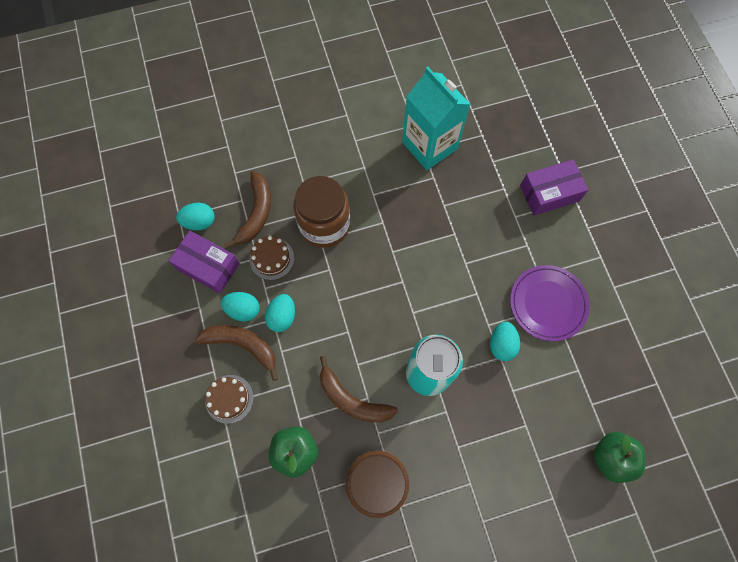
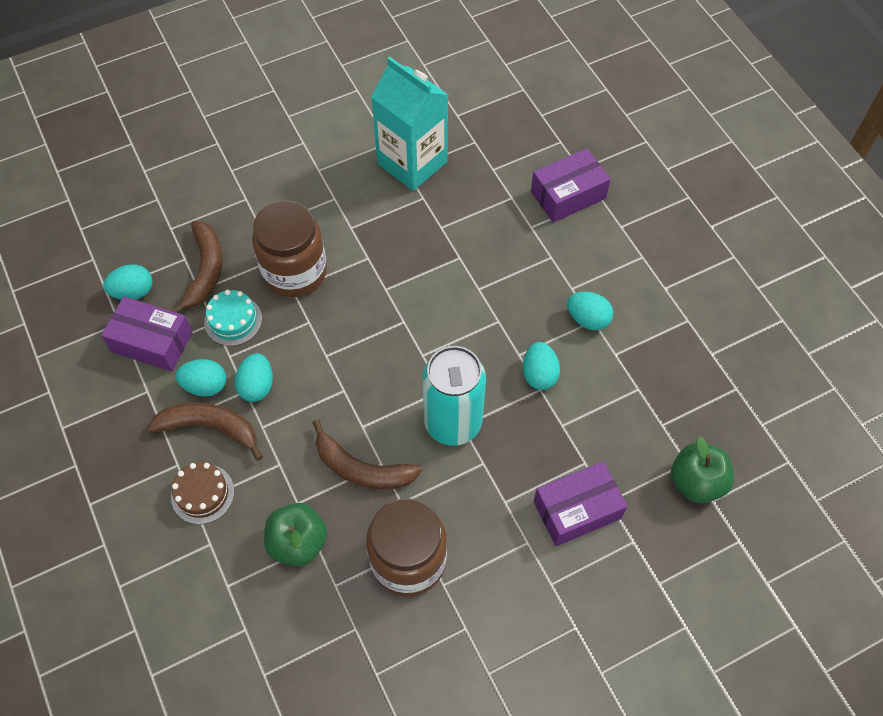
camera: 10 degrees left, 10 degrees down
(271, 258) = (233, 320): brown cake -> turquoise cake
(513, 464) = (577, 510): none -> purple box
(548, 304) = (588, 319): purple plate -> turquoise egg

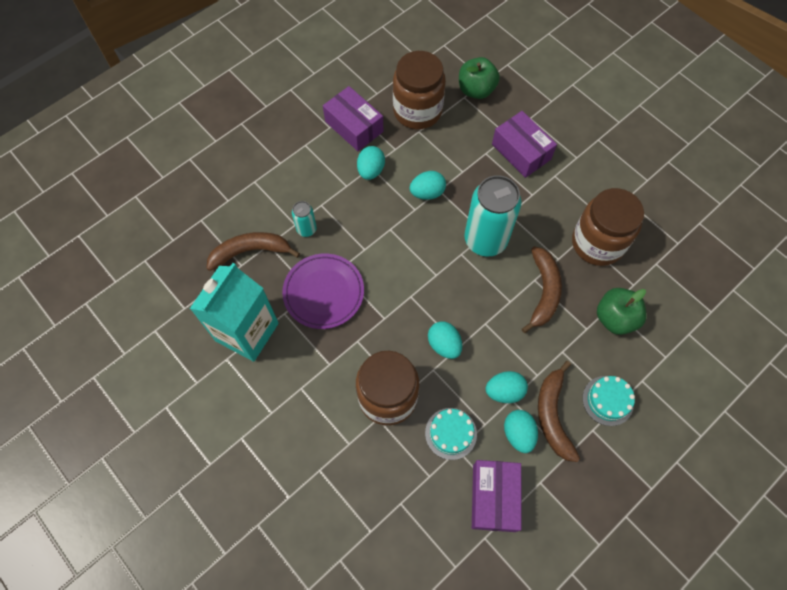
camera: 105 degrees left, 5 degrees up
(133, 292) = (449, 538): turquoise egg -> turquoise egg (444, 345)
(202, 494) = (607, 400): brown cake -> turquoise cake
(205, 271) = (408, 478): brown banana -> brown banana (250, 251)
(435, 238) = (323, 292): none -> purple plate
(521, 236) = (306, 229): none -> turquoise can
(568, 195) = (257, 204): purple box -> purple box (354, 126)
(672, 395) = (417, 111): none -> brown jar

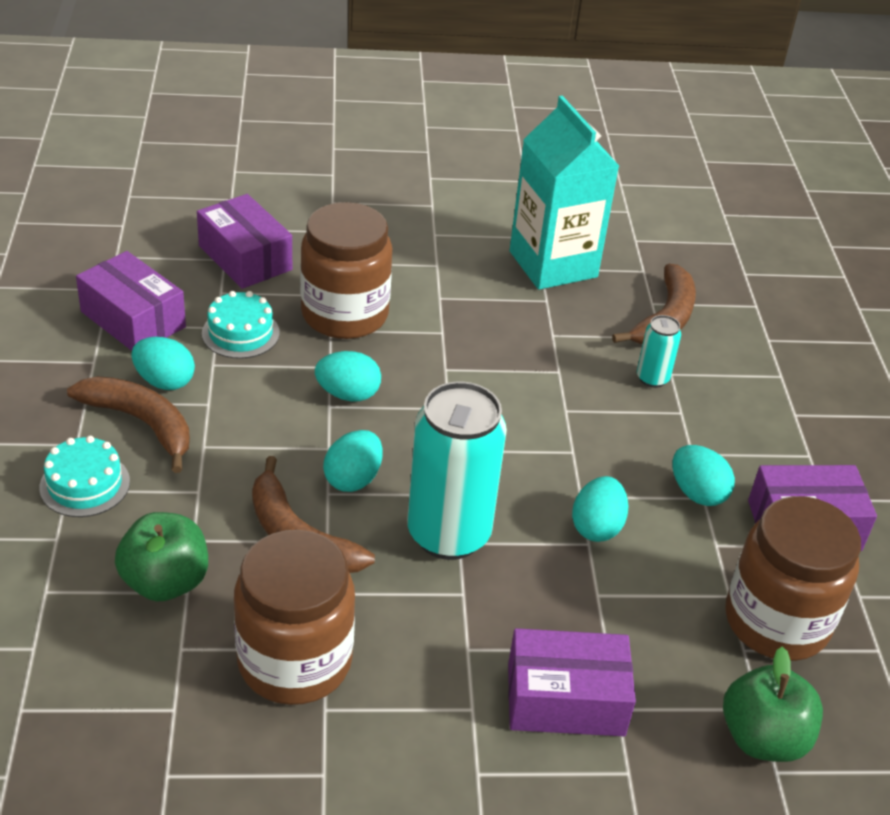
camera: 125 degrees right, 25 degrees down
(323, 292) = (539, 342): purple plate -> none
(389, 493) = (245, 258): none -> purple box
(504, 391) = (225, 404): turquoise egg -> turquoise egg (353, 479)

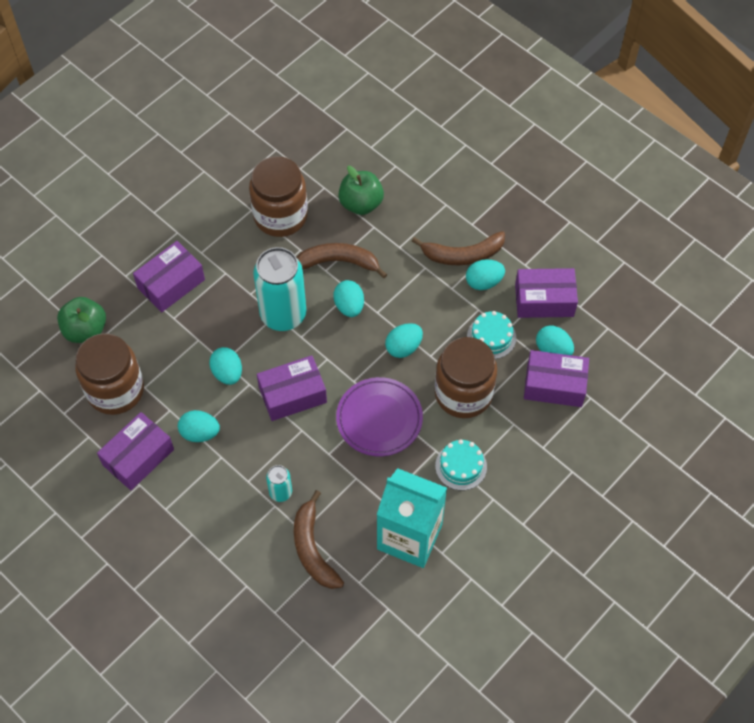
camera: 140 degrees right, 20 degrees up
(85, 484) = (443, 212): turquoise cake -> turquoise cake (461, 466)
(198, 280) = (553, 350): none -> turquoise egg
(464, 358) = (379, 419): none -> purple plate
(537, 447) = (292, 394): none -> purple box

